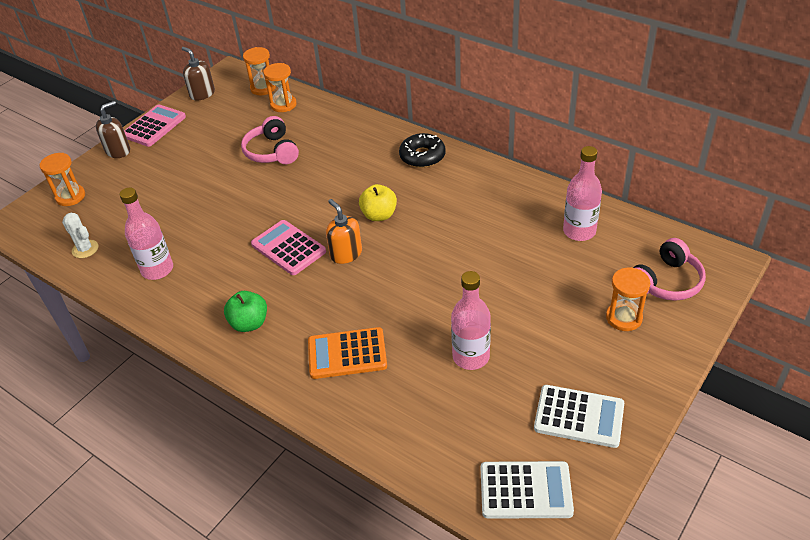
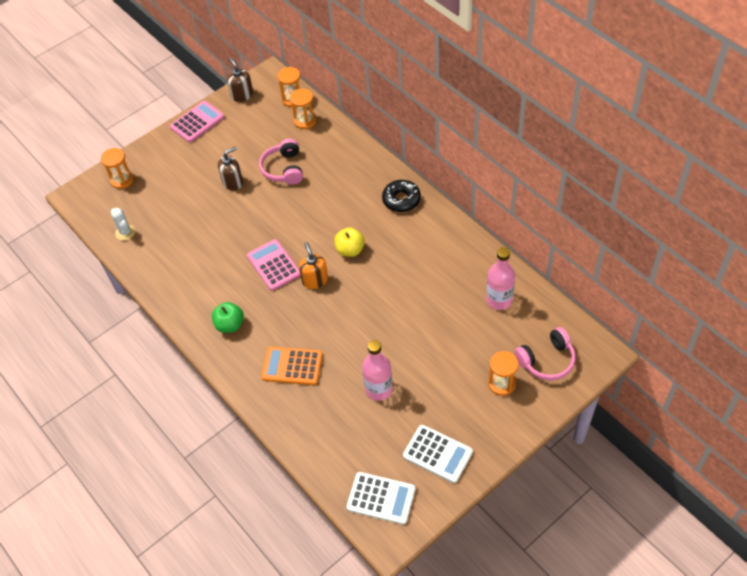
camera: 15 degrees right, 10 degrees up
(118, 151) = (165, 142): brown soap dispenser -> brown soap dispenser (233, 182)
(157, 269) = (174, 263): pink bottle -> none

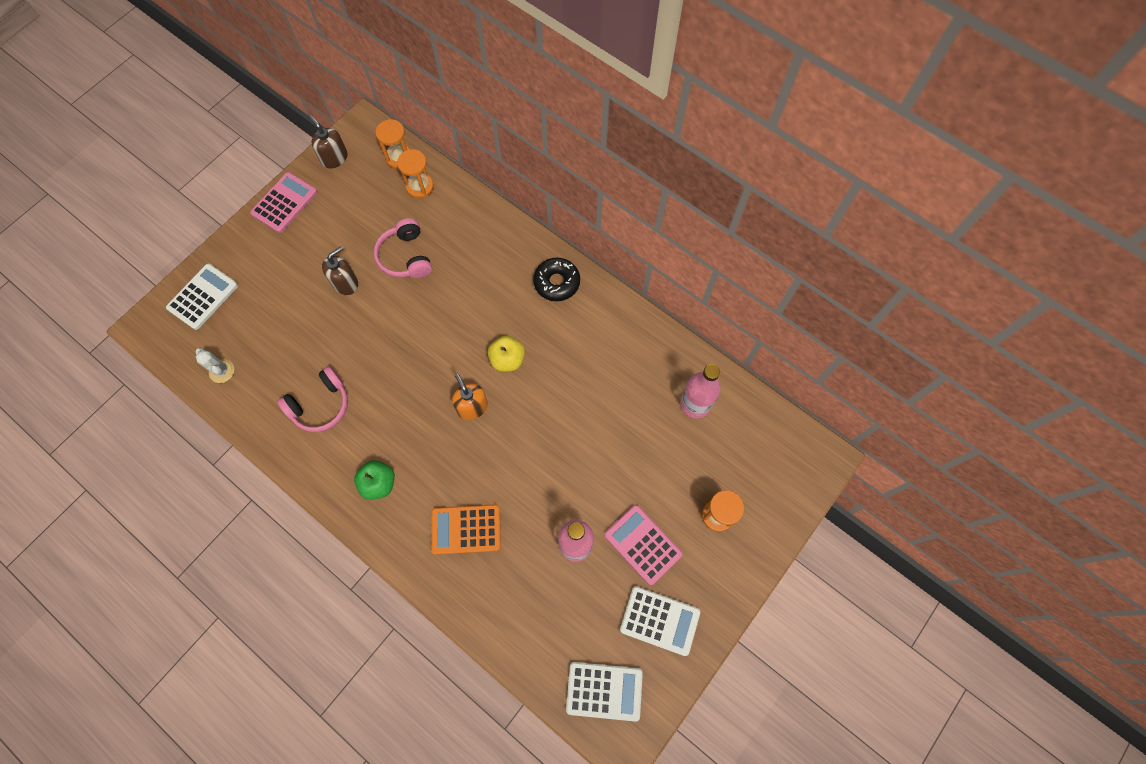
camera: 15 degrees left, 15 degrees up
(122, 180) = (203, 297): orange hourglass -> white calculator
(274, 265) = (418, 393): pink calculator -> pink calculator (643, 544)
(547, 360) = (763, 477): pink headphones -> pink headphones (320, 405)

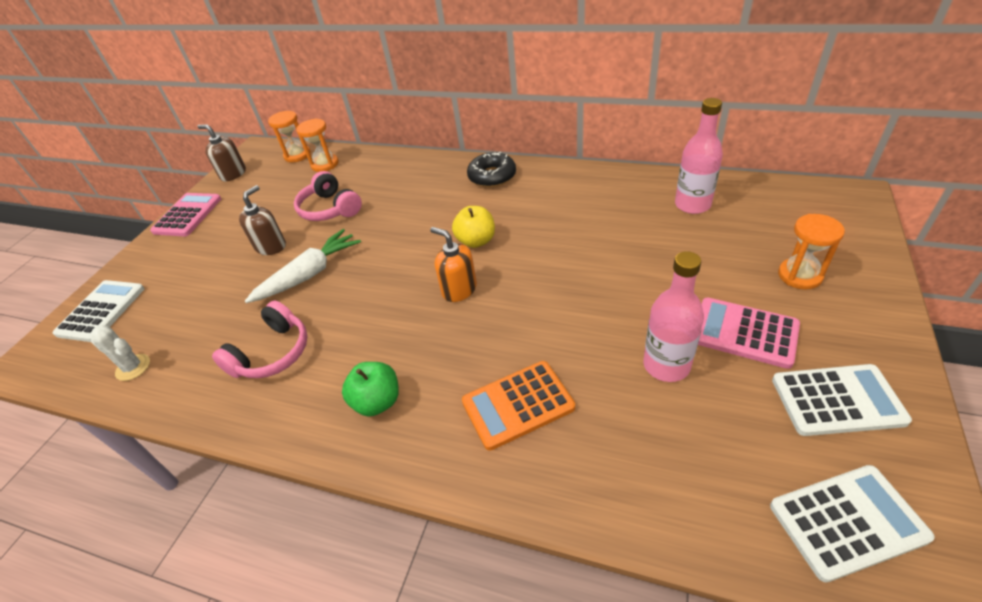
camera: 15 degrees left, 25 degrees down
(368, 333) = (310, 274): none -> white carrot

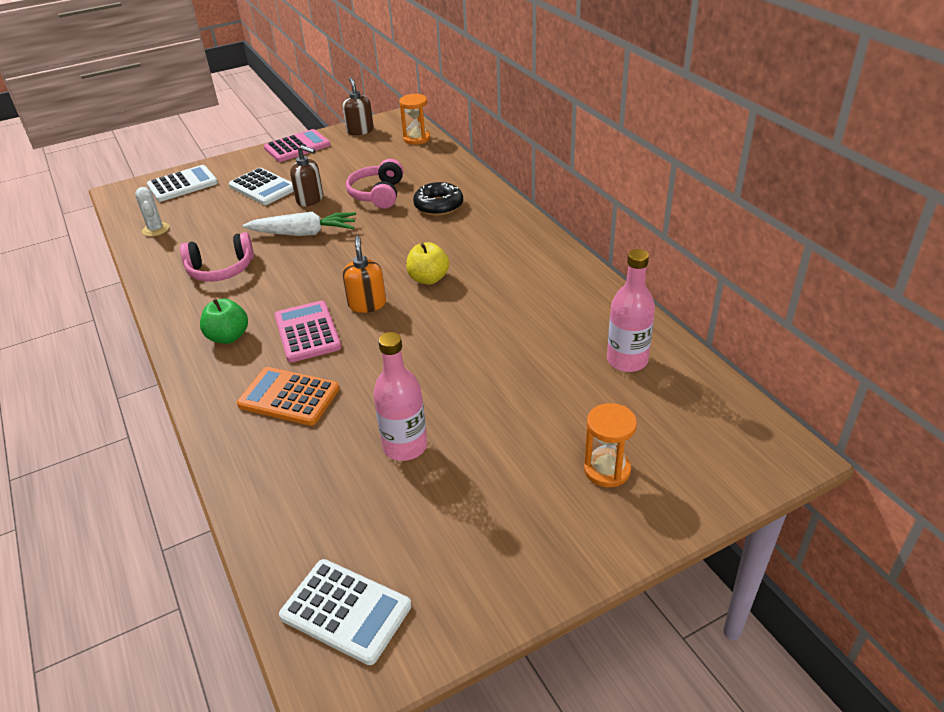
camera: 40 degrees right, 5 degrees down
(271, 246) = (310, 199): brown soap dispenser -> brown soap dispenser turned 45 degrees clockwise
(325, 164) = (423, 157): orange hourglass -> none
(492, 176) = (516, 237): black donut -> black donut (438, 206)
(744, 333) = (490, 470): pink calculator -> pink calculator (307, 332)
(837, 400) = (468, 557): white calculator -> white calculator (263, 188)

